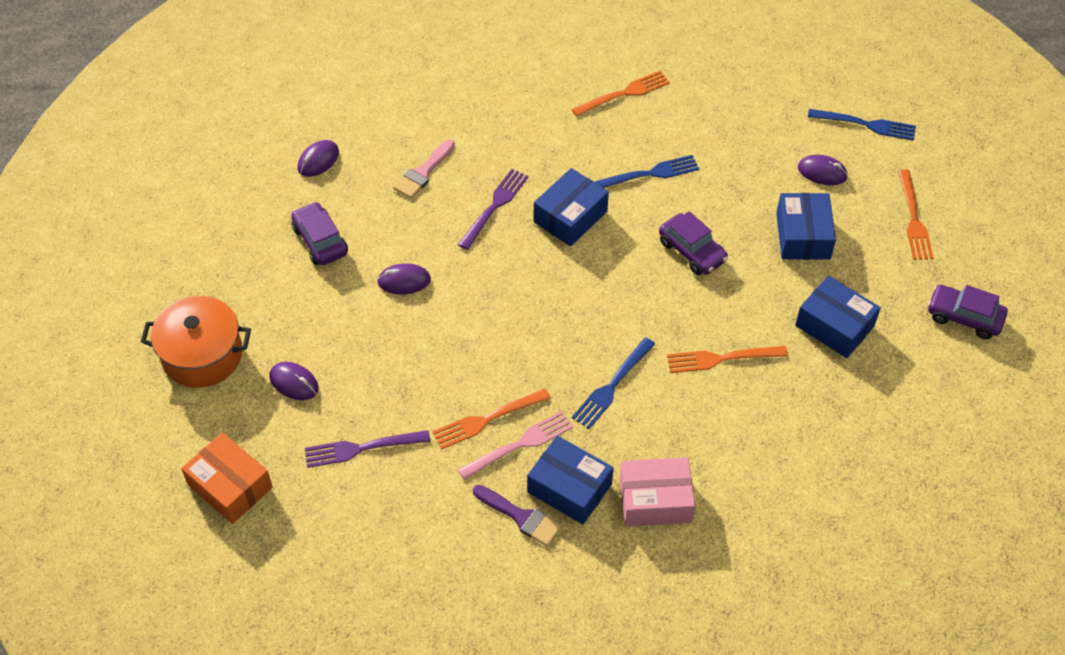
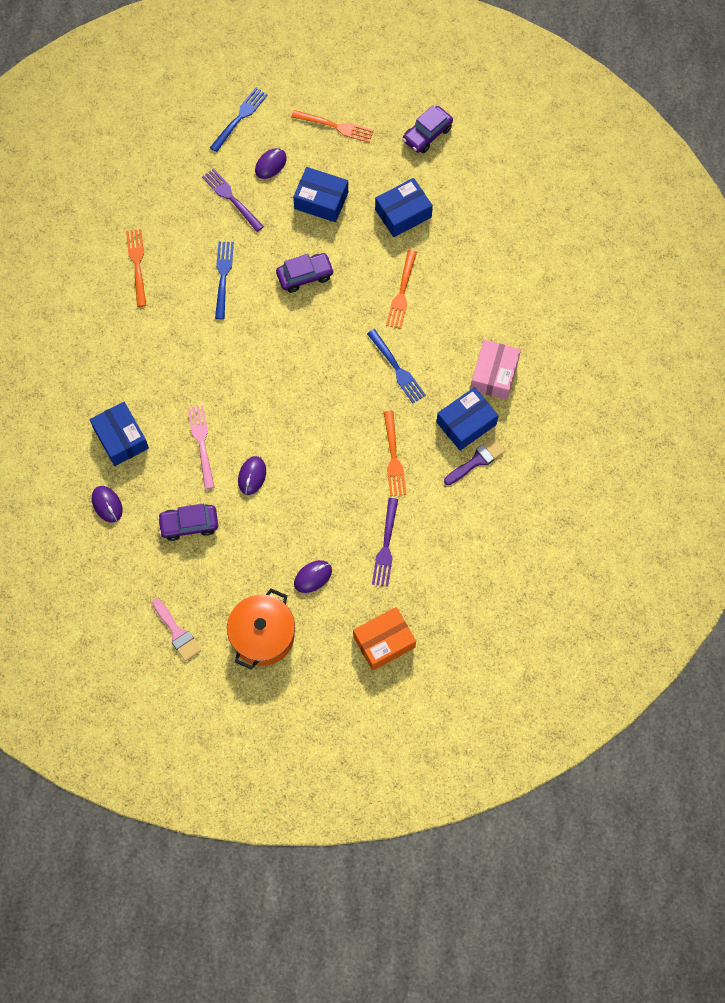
camera: 70 degrees left, 15 degrees up
(423, 172) = (153, 432): pink brush -> pink brush (177, 633)
(494, 206) = (208, 392): purple fork -> purple fork (231, 198)
(519, 445) = (421, 443): pink fork -> pink fork (201, 443)
(570, 216) = (240, 344): blue box -> blue box (121, 438)

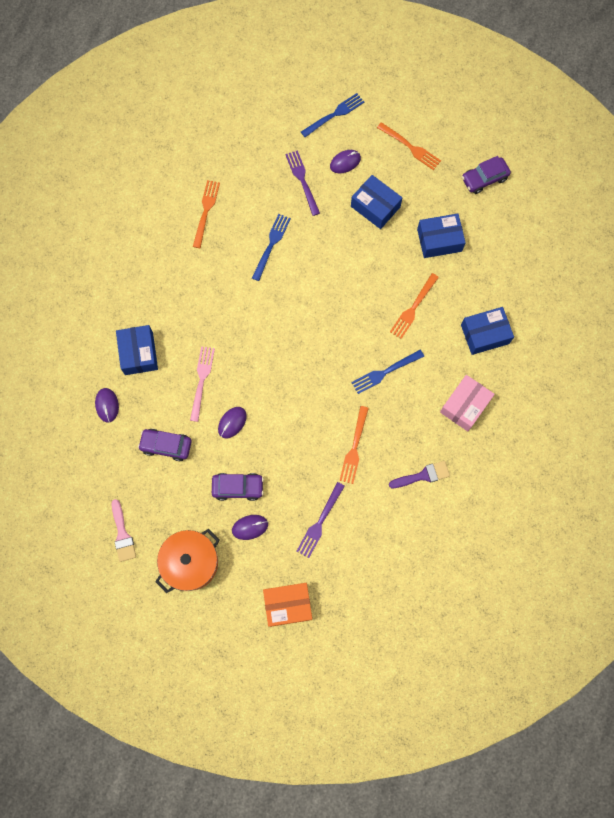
camera: 20 degrees right, 5 degrees up
(305, 276) = (338, 266): purple car -> purple car (238, 487)
(397, 368) = (385, 372): blue fork -> blue fork turned 75 degrees clockwise
(466, 423) = (426, 440): blue box -> blue box (485, 334)

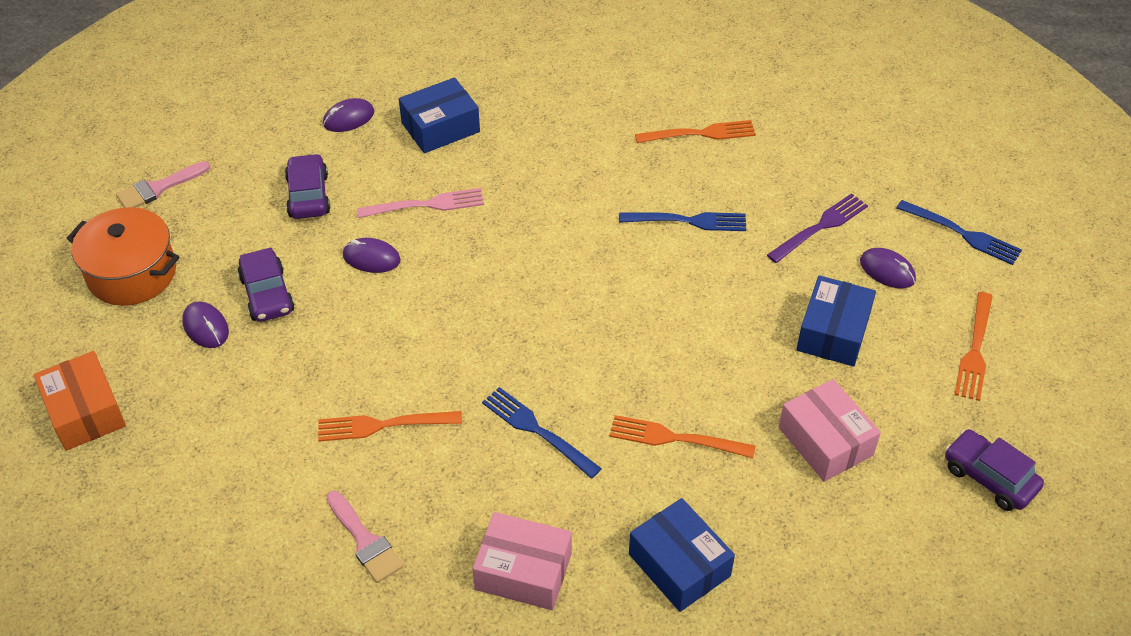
camera: 70 degrees right, 25 degrees down
(320, 522) = (237, 415): purple fork -> none
(423, 475) = (365, 541): purple brush -> pink brush
(439, 240) = (825, 441): blue box -> pink box

